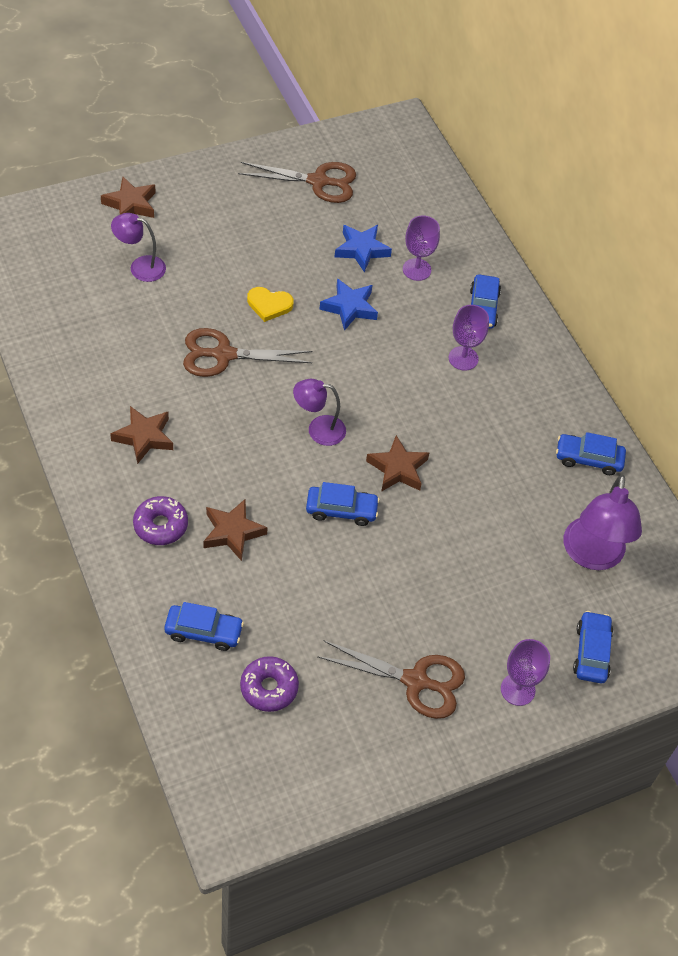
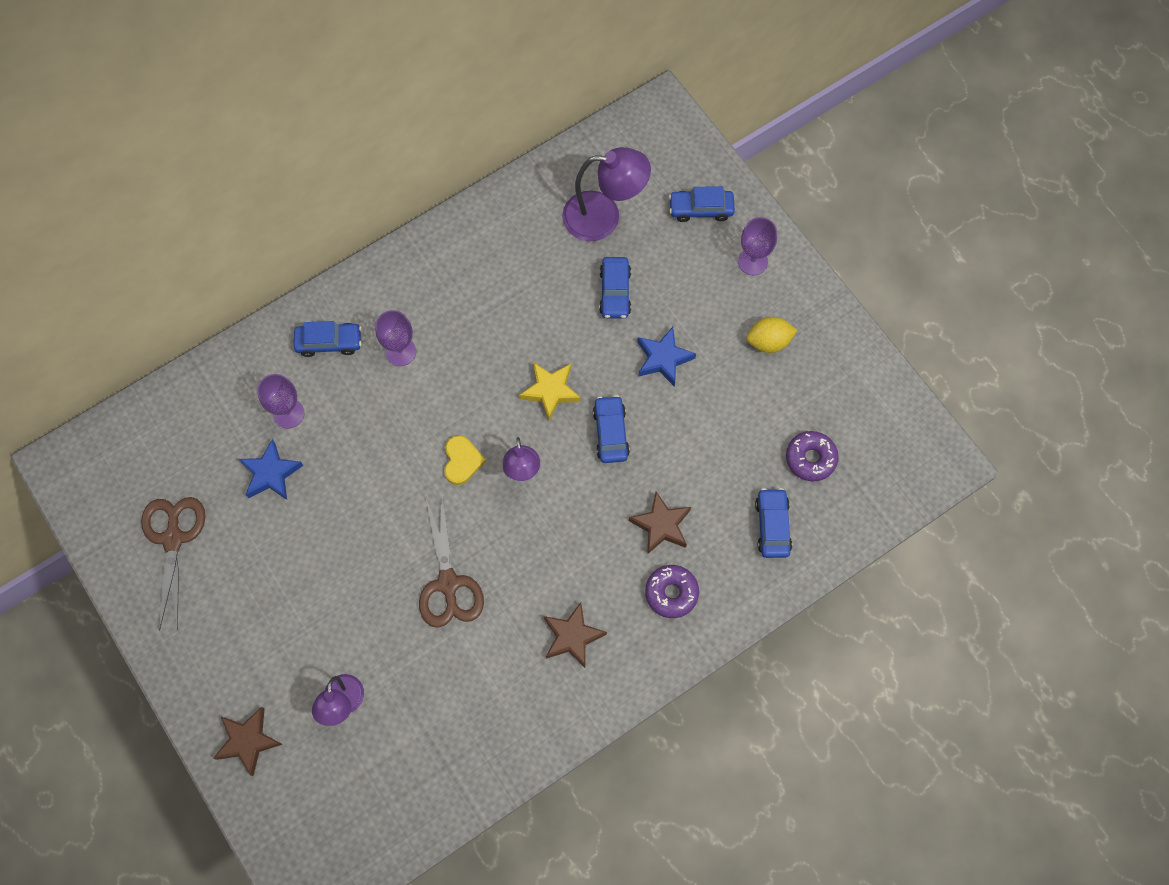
camera: 95 degrees left, 15 degrees up
(269, 305) = (370, 553): yellow heart -> yellow heart (462, 461)
(349, 307) = (356, 471): blue star -> blue star (663, 358)
(397, 468) = (550, 391): brown star -> yellow star
(415, 681) = (768, 342): brown scissors -> yellow lemon
(588, 459) = (497, 228): blue car -> blue car (615, 292)

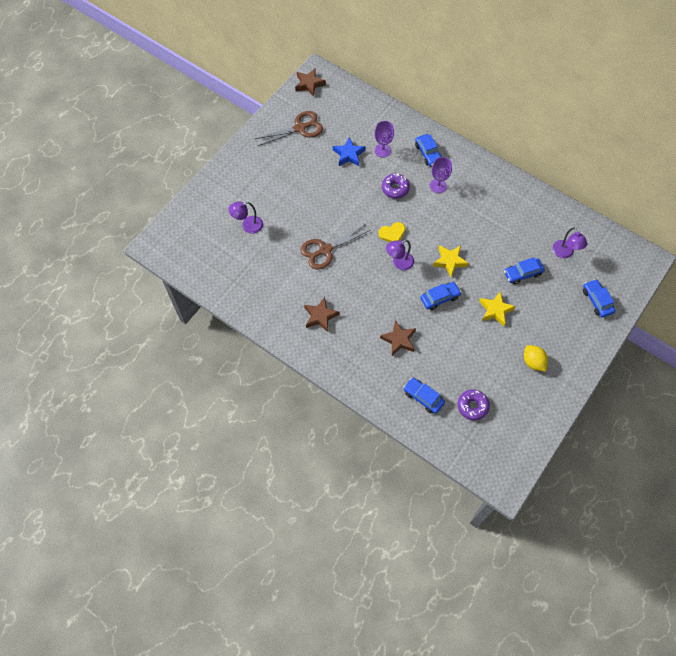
camera: 70 degrees right, 5 degrees down
(248, 741) = (216, 194): brown star -> brown star (309, 84)
(604, 217) = (565, 253): purple lamp -> purple lamp, size x0.62
(663, 358) = (495, 310): blue star -> yellow star
(671, 593) = (363, 357): purple donut -> purple donut (395, 188)
(752, 261) = (579, 338): purple goblet -> none
(772, 526) = (423, 397): blue car -> blue car turned 120 degrees counterclockwise

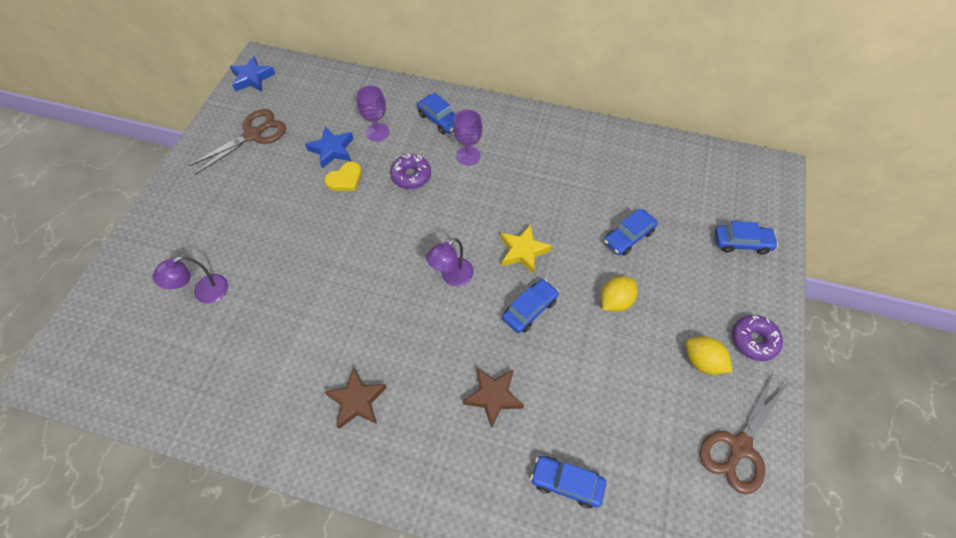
camera: 20 degrees left, 5 degrees down
(309, 84) = (252, 78): brown star -> blue star
(325, 250) = (335, 292): brown scissors -> brown scissors (739, 446)
(392, 233) = (428, 238): yellow heart -> yellow heart (345, 179)
(472, 406) = (648, 468): purple donut -> purple donut (753, 340)
(495, 310) = (615, 301): yellow star -> yellow lemon
(565, 253) = (669, 193): purple lamp -> none
(597, 301) = (741, 242): blue car -> blue car turned 135 degrees clockwise

